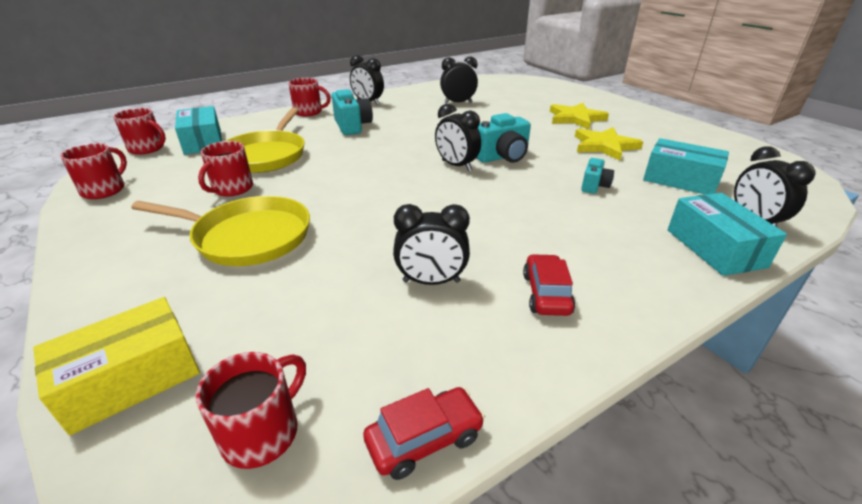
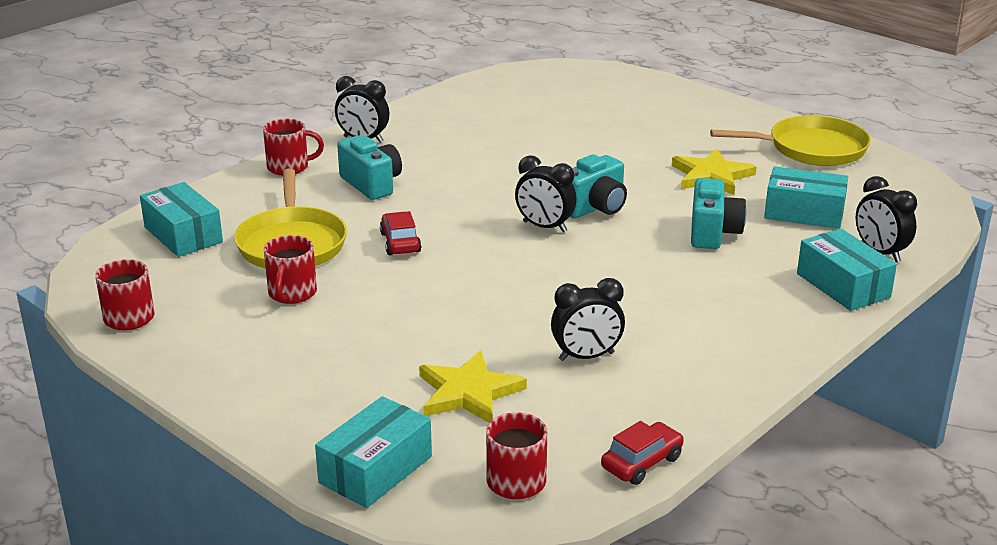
camera: 15 degrees left, 5 degrees down
(131, 379) = (376, 469): yellow box -> turquoise box
(147, 148) = (115, 254): red mug -> none
(248, 237) = (365, 344): yellow pan -> yellow pan (812, 149)
(458, 103) = (494, 125): black clock -> none
(546, 293) = (697, 350): red car -> red car (400, 242)
(576, 118) = (665, 136): yellow star -> yellow star (469, 392)
(594, 186) = (713, 233): turquoise camera -> turquoise camera, size x1.68

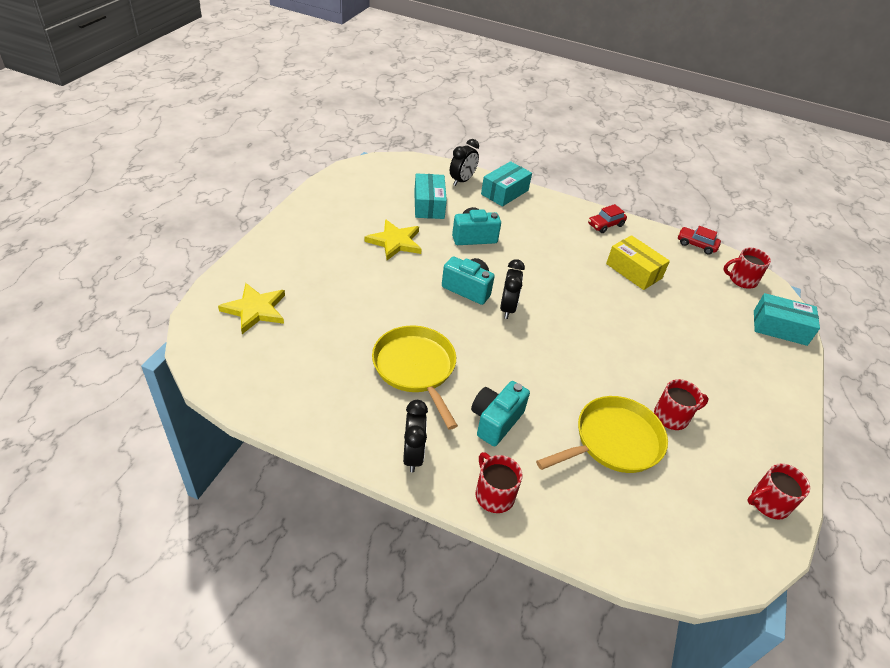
camera: 115 degrees left, 15 degrees up
(183, 234) = (649, 525): turquoise box -> none
(400, 242) = (572, 377): red car -> red car (605, 225)
(469, 392) = (697, 308): yellow star -> yellow star (255, 310)
(586, 356) = (633, 271): black clock -> yellow box
(812, 149) = (334, 203): yellow pan -> yellow pan (415, 368)

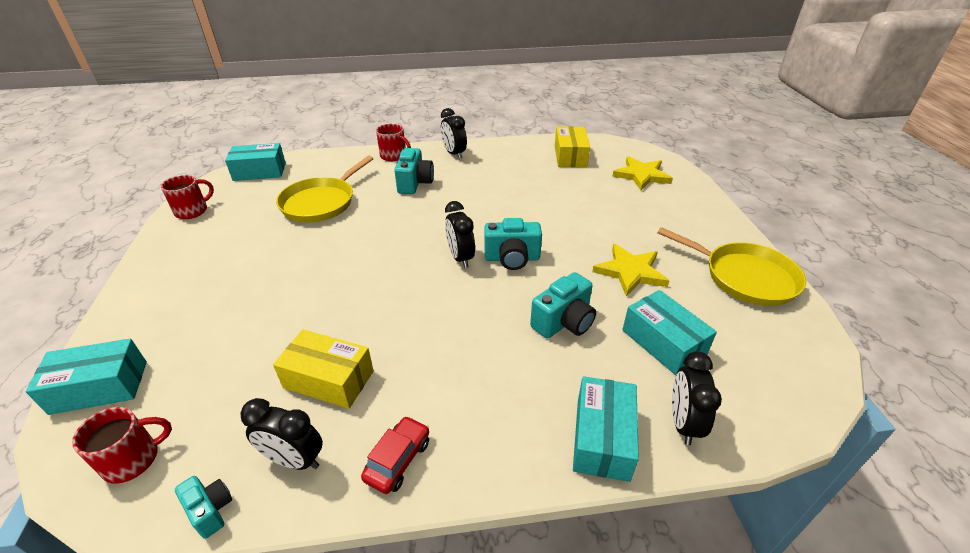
camera: 155 degrees right, 5 degrees down
(284, 374) = (570, 156): none -> yellow box
(415, 368) = (495, 188): yellow pan -> yellow pan (745, 277)
(656, 245) = (294, 460): none -> black clock
(672, 416) = (270, 234): red mug -> none
(691, 556) = (259, 171): none -> turquoise box
(696, 245) = (210, 510): red car -> turquoise camera

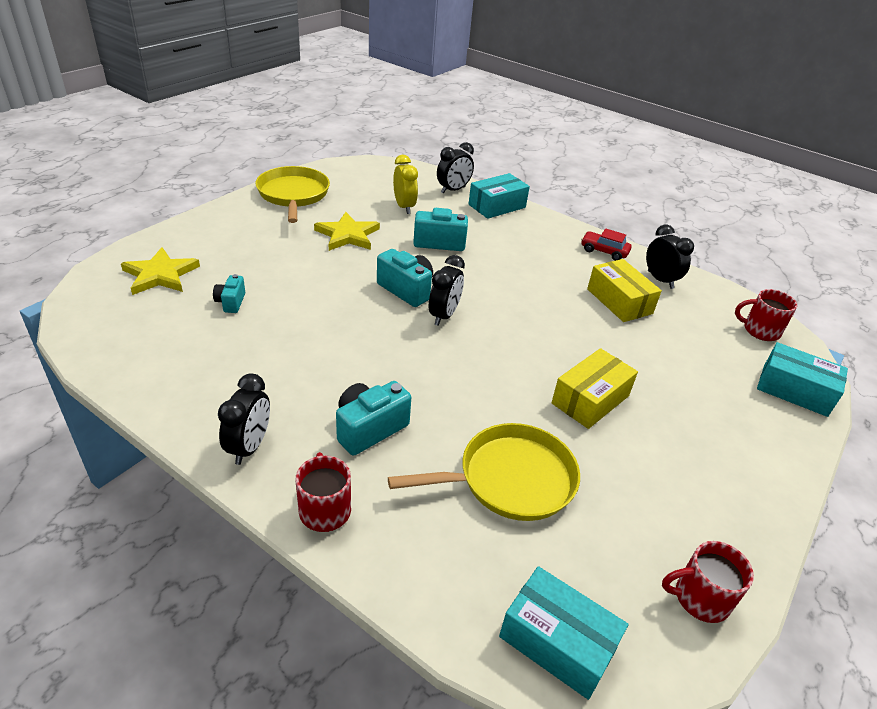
camera: 140 degrees left, 0 degrees up
(210, 510) = (712, 286): turquoise camera -> turquoise camera (231, 302)
(398, 460) = (604, 251): red car -> red car turned 45 degrees clockwise
(570, 156) = (153, 339): yellow box -> yellow box (590, 399)
(663, 342) = (404, 207): turquoise box -> yellow clock

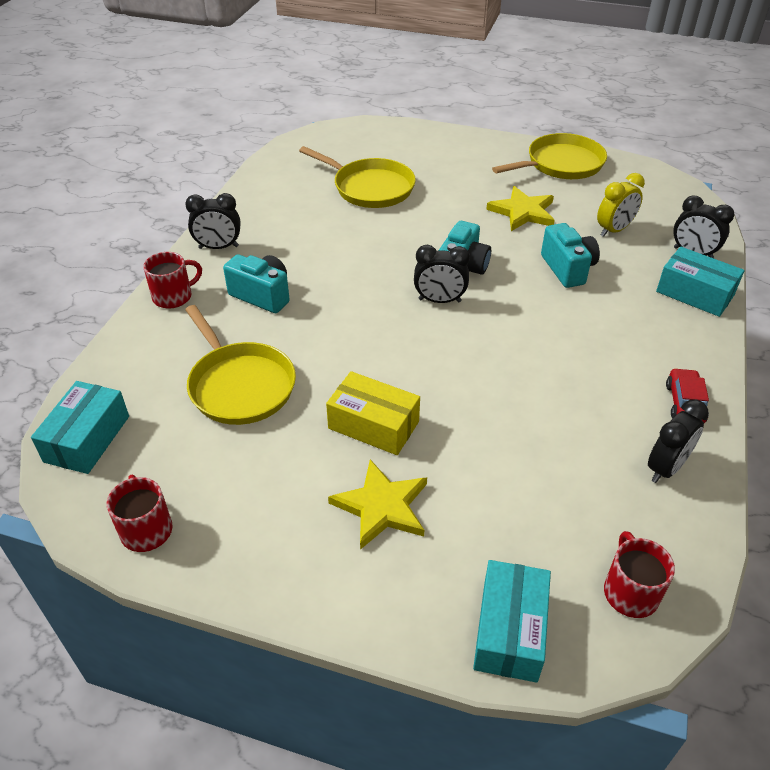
camera: 75 degrees right, 5 degrees up
(160, 275) = (380, 148): yellow star -> yellow star (382, 506)
(231, 302) = (370, 188): turquoise camera -> yellow pan
(619, 301) = (576, 430): yellow box -> none

